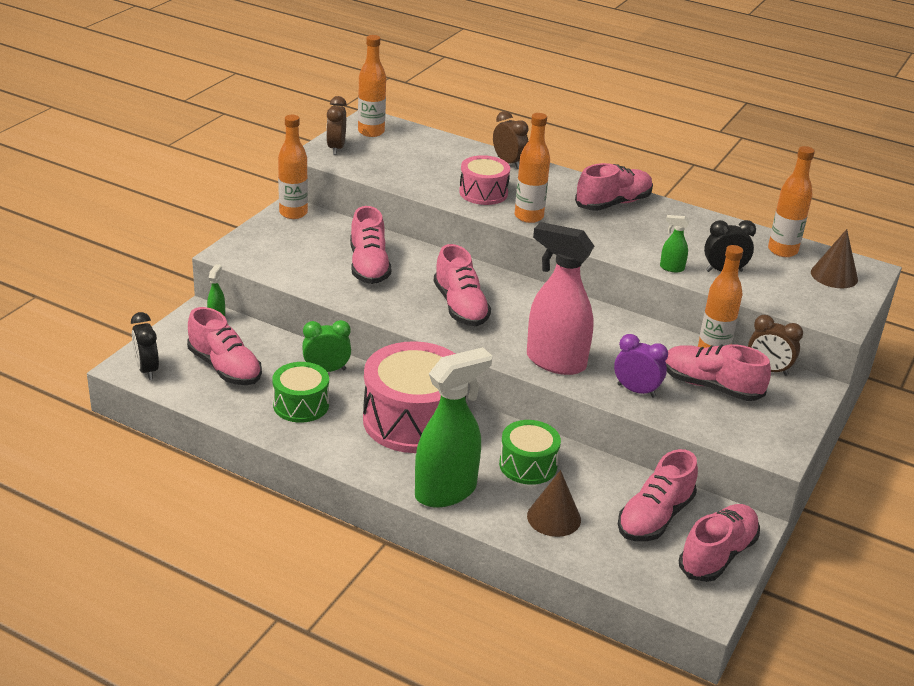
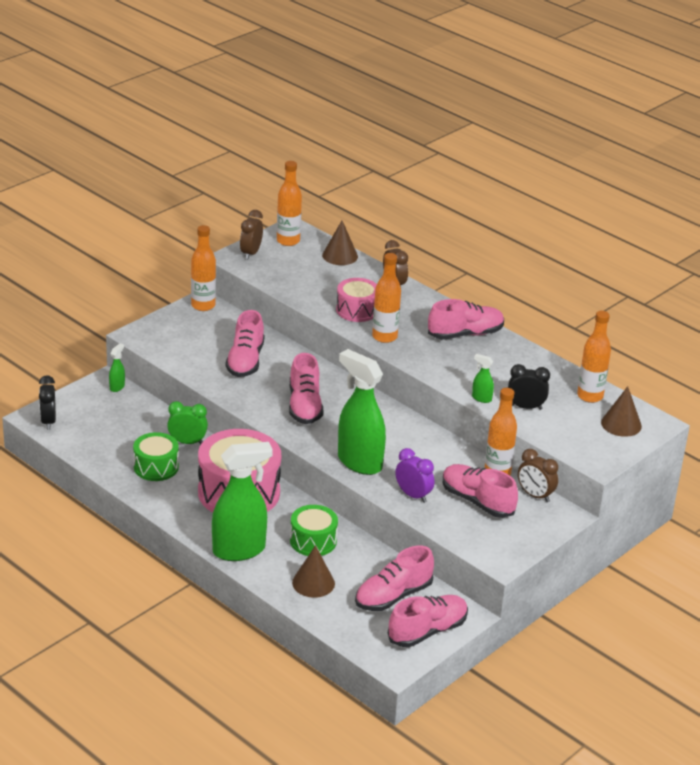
camera: 15 degrees right, 0 degrees up
(225, 368) = (108, 429): pink shoe -> none
(435, 140) = (340, 255): none -> brown cone
(555, 362) = (359, 462): pink spray bottle -> green spray bottle

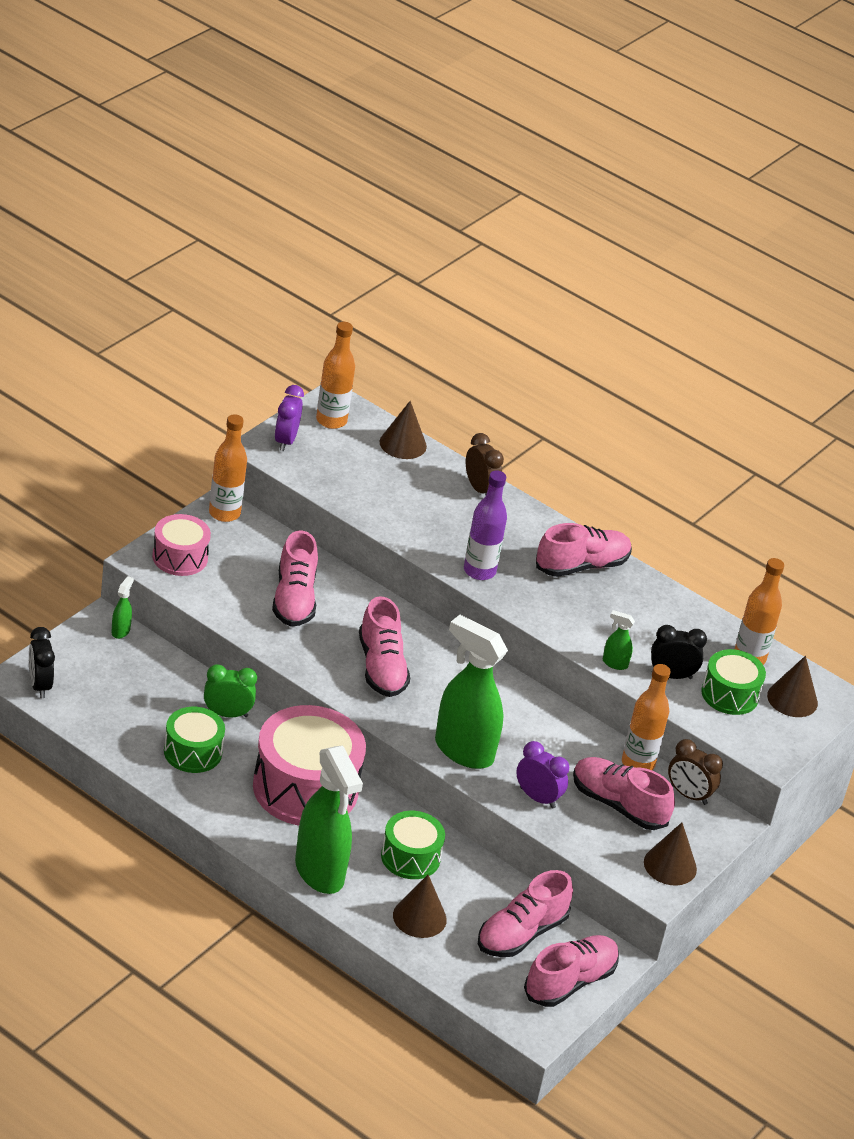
camera: 10 degrees left, 5 degrees up
(239, 550) = (319, 872): green spray bottle -> green spray bottle turned 90 degrees clockwise
(251, 253) = (285, 441): brown clock -> purple clock
(357, 310) = (438, 530): pink drum -> pink drum (180, 557)
(384, 337) = (479, 571): orange bottle -> purple bottle
(513, 544) = (670, 865): none -> brown cone
(571, 420) = (730, 694): none -> green drum

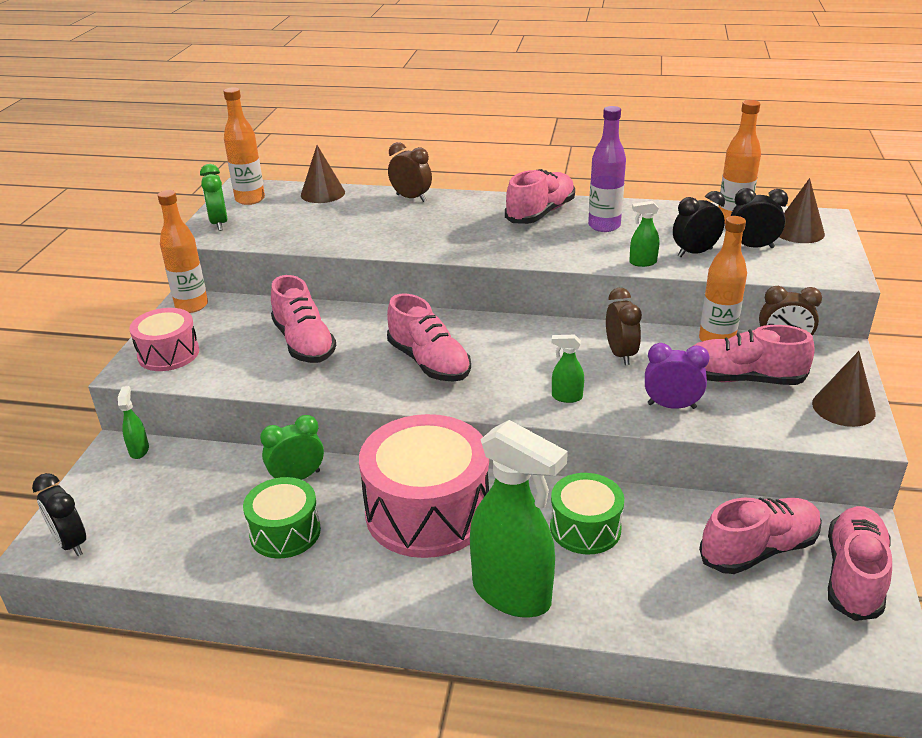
camera: 20 degrees left, 5 degrees down
(285, 441) = (219, 223): purple clock -> green clock
(419, 917) = (652, 587): brown cone -> none
(463, 750) = (566, 397): green spray bottle -> green spray bottle, size x0.41
(479, 571) = (464, 246): purple bottle -> purple bottle (604, 226)
(521, 933) = (758, 550): pink shoe -> pink shoe turned 135 degrees counterclockwise
(543, 736) = (620, 354): none -> brown clock
(730, 694) = (752, 247): green drum -> black clock

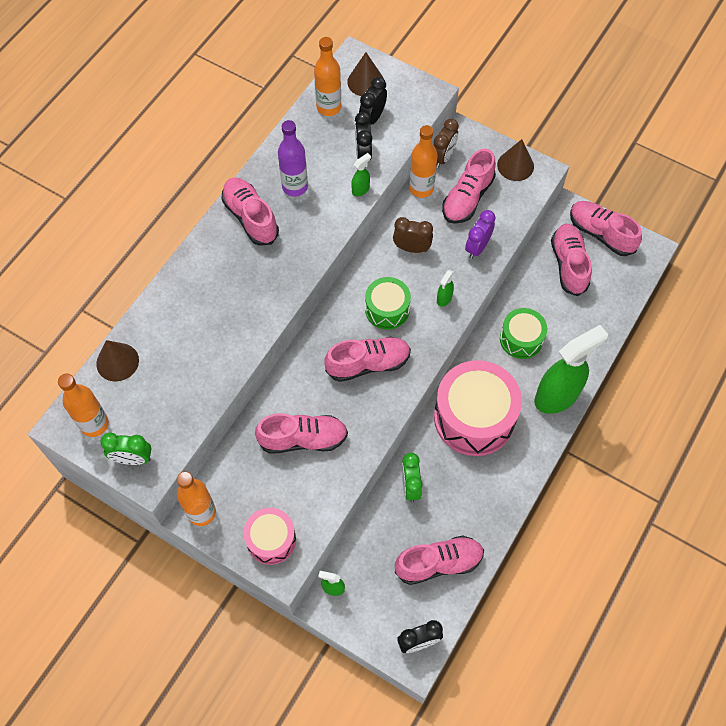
camera: 70 degrees left, 30 degrees up
(190, 533) = (438, 563): none -> pink shoe
(285, 532) = (460, 505): green drum -> green drum (387, 309)
(411, 198) = (168, 297): brown clock -> none
(642, 262) = (360, 190): green spray bottle -> green spray bottle turned 150 degrees counterclockwise

